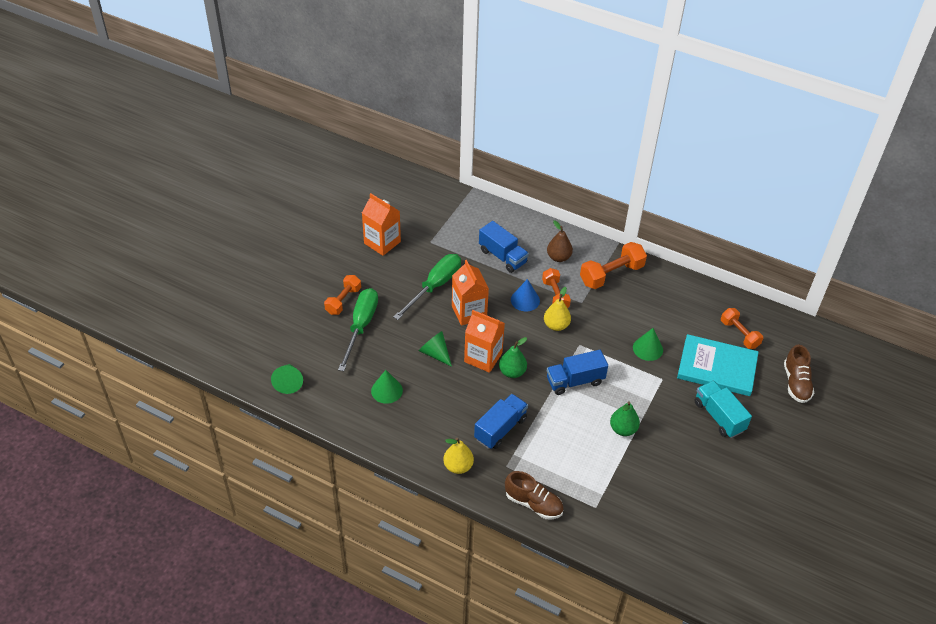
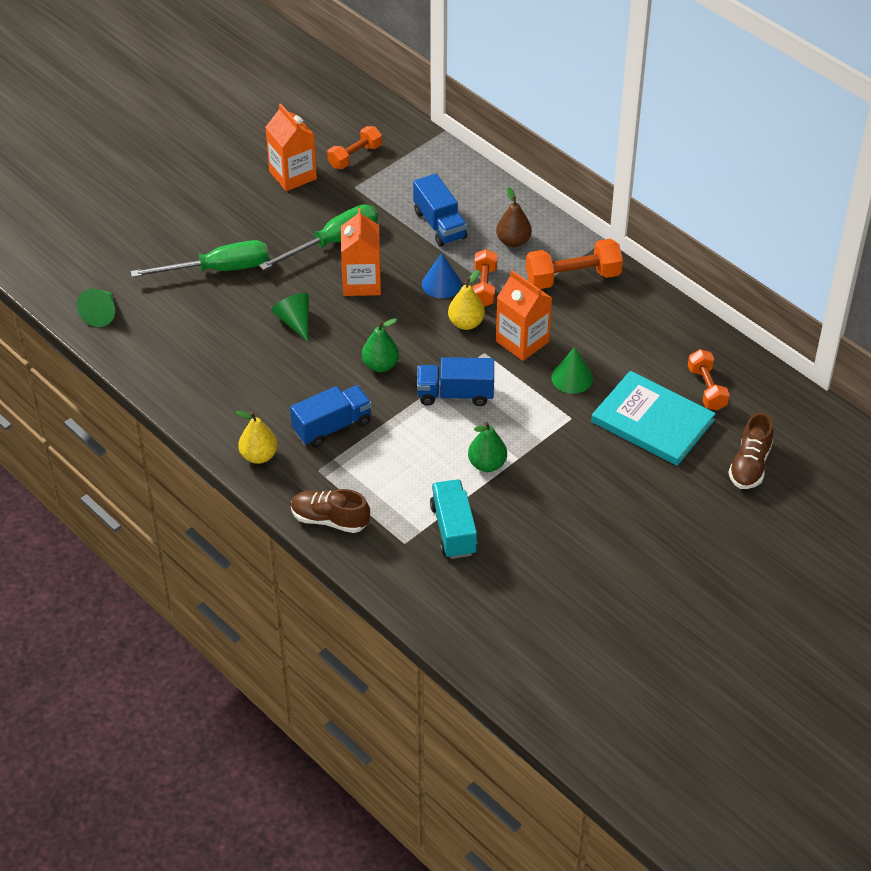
camera: 20 degrees right, 0 degrees up
(343, 301) = (211, 234): orange dumbbell -> orange dumbbell (355, 156)
(361, 326) = (218, 269): green screwdriver -> green screwdriver turned 45 degrees clockwise
(386, 390) = (214, 350): green cone -> none
(483, 357) = (352, 340): orange carton -> orange carton (522, 341)
(533, 503) = (330, 520): brown shoe -> brown shoe turned 150 degrees clockwise
(719, 416) = (621, 479): turquoise truck -> turquoise truck (453, 530)

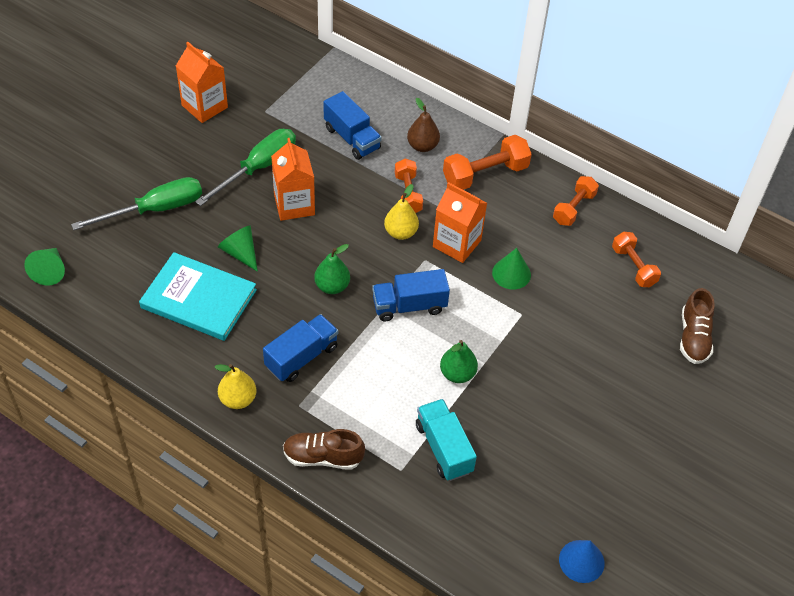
camera: 15 degrees left, 5 degrees up
(355, 156) = (258, 81): orange dumbbell -> orange dumbbell (574, 208)
(441, 284) = (368, 196): blue cone -> blue cone (581, 561)
(652, 421) = (595, 306): turquoise book -> turquoise book (199, 299)

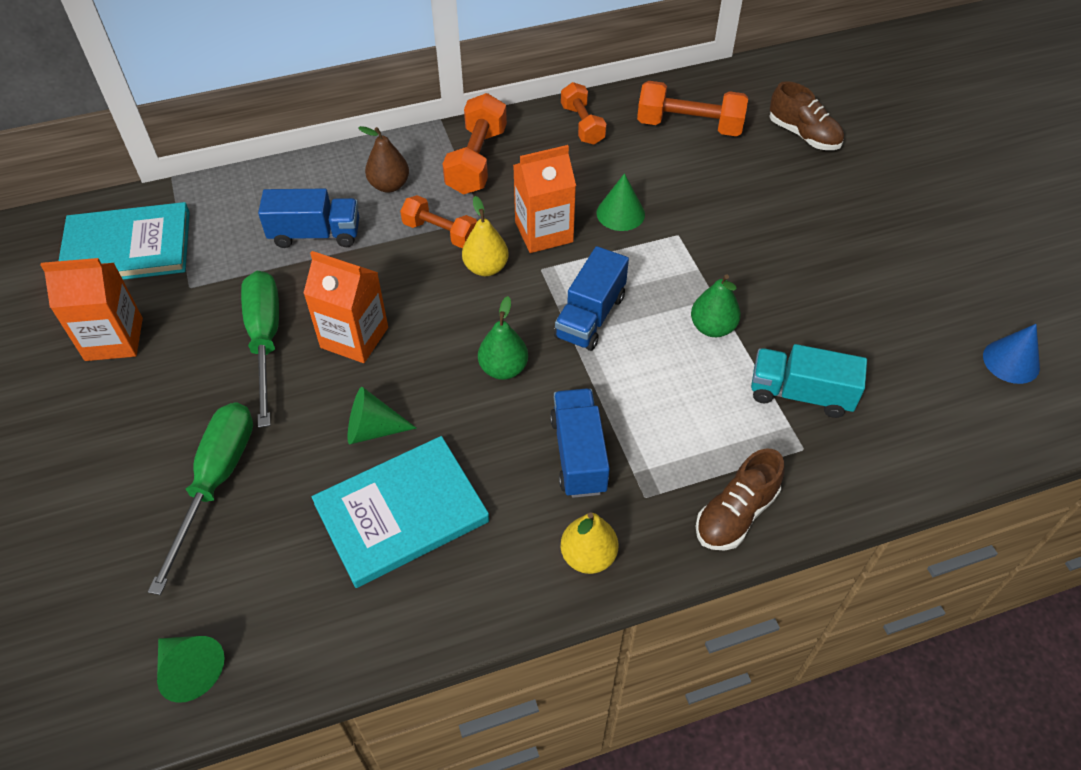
camera: 50 degrees left, 0 degrees up
(267, 67) = (127, 248): none -> turquoise book
(633, 266) = (689, 126): orange dumbbell -> orange dumbbell, size x1.52

